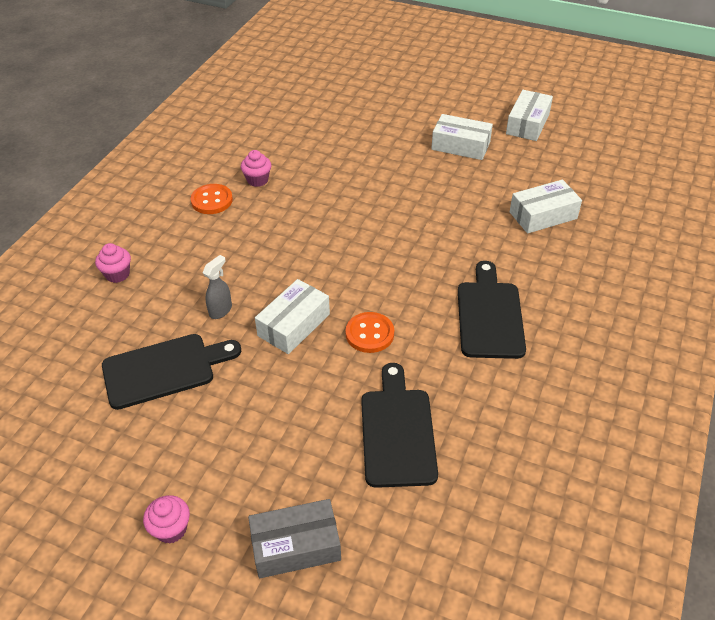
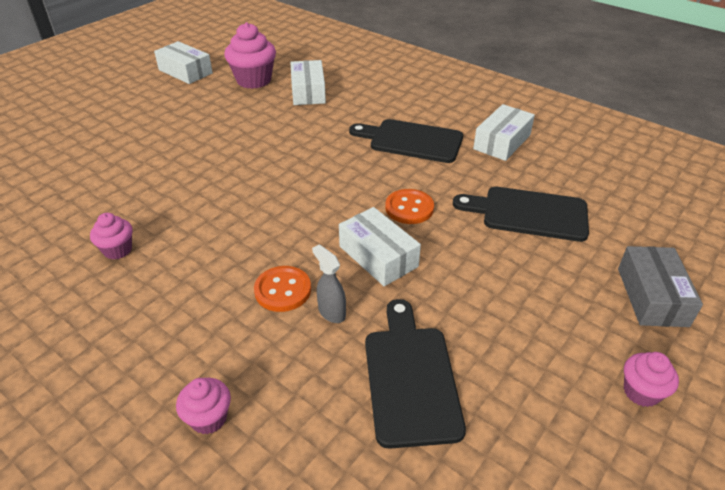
camera: 75 degrees left, 5 degrees down
(212, 200) = (123, 297): orange button -> orange button (283, 290)
(460, 146) = (184, 108): white box -> white box (502, 142)
(541, 172) = (254, 80): none -> pink cupcake

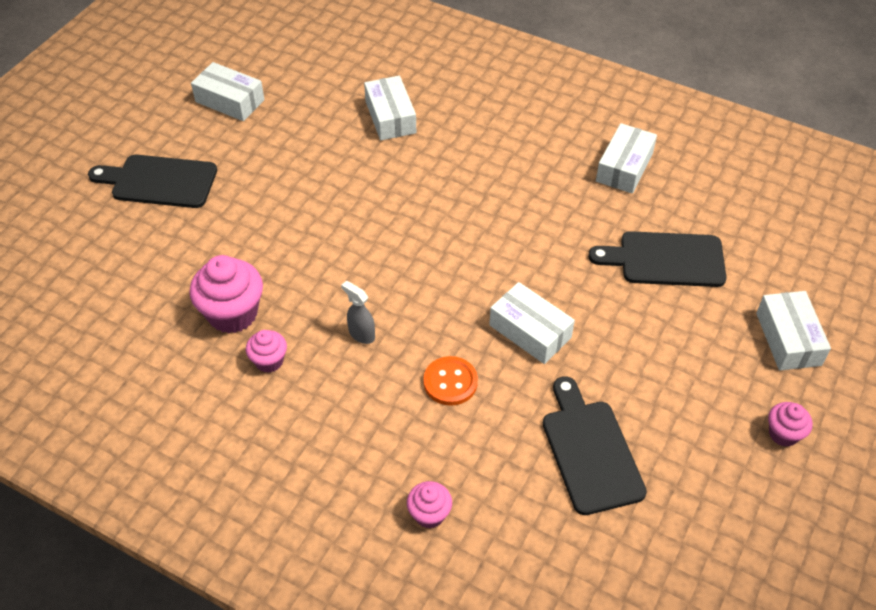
camera: 10 degrees left, 10 degrees up
(254, 80) = (319, 106): pink cupcake -> pink cupcake (233, 314)
(331, 312) = (503, 399): grey spray bottle -> grey spray bottle (361, 334)
(409, 208) = (546, 269): orange button -> none
(411, 141) = (527, 178): black cutting board -> black cutting board (159, 181)
(652, 296) = (788, 339): grey box -> white box

